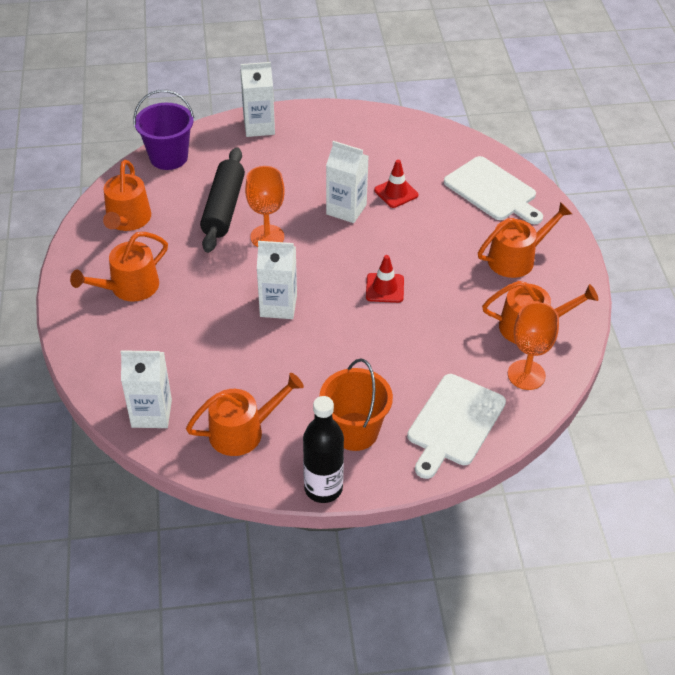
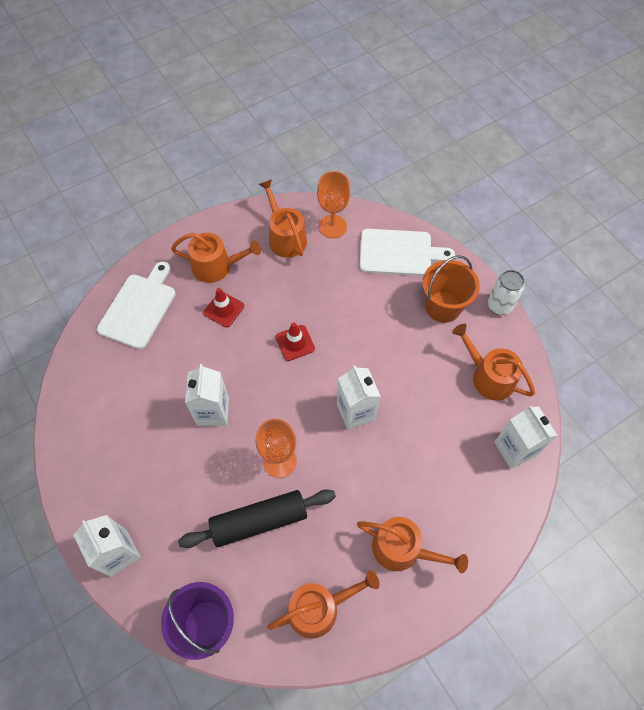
camera: 115 degrees left, 15 degrees up
(323, 488) = (499, 306): black bottle -> white can
(396, 193) = (172, 380): red traffic cone -> red traffic cone (224, 309)
(516, 258) = (216, 266): orange watering can -> orange watering can turned 150 degrees clockwise

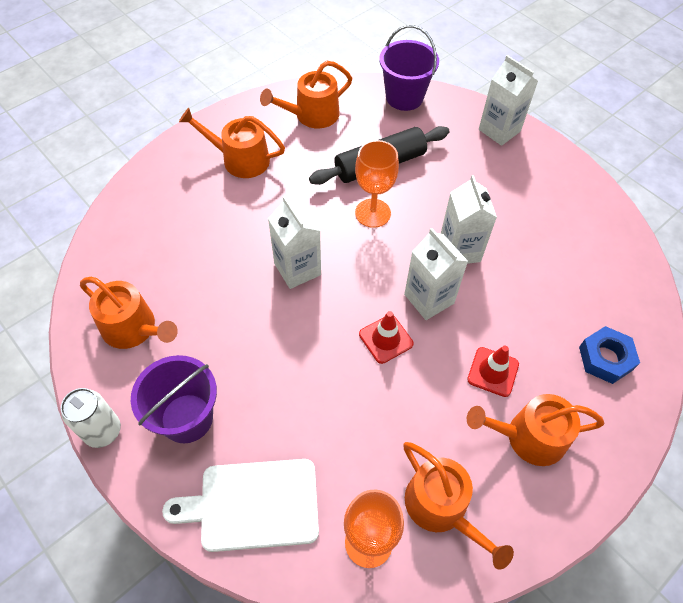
camera: 170 degrees right, 5 degrees down
(139, 308) = (605, 358): white cutting board -> blue nut
(443, 307) = (187, 418): orange bucket -> purple bucket
(515, 449) = (115, 253): white carton -> white carton (429, 299)

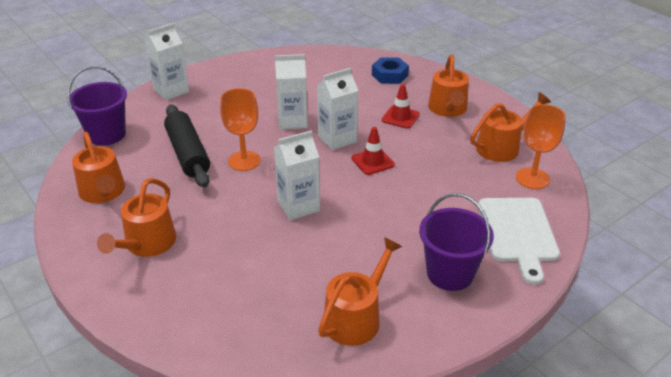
camera: 85 degrees left, 20 degrees down
(103, 431) = (468, 331): white can -> none

